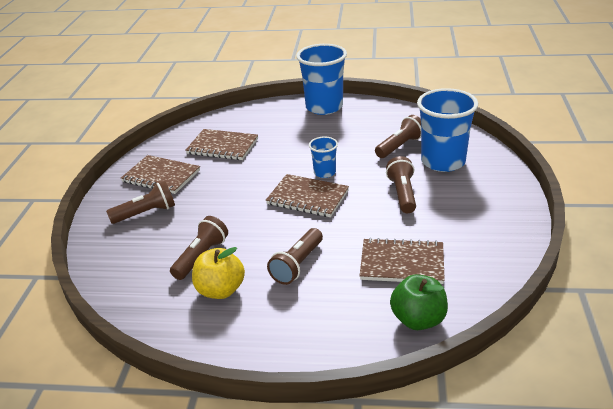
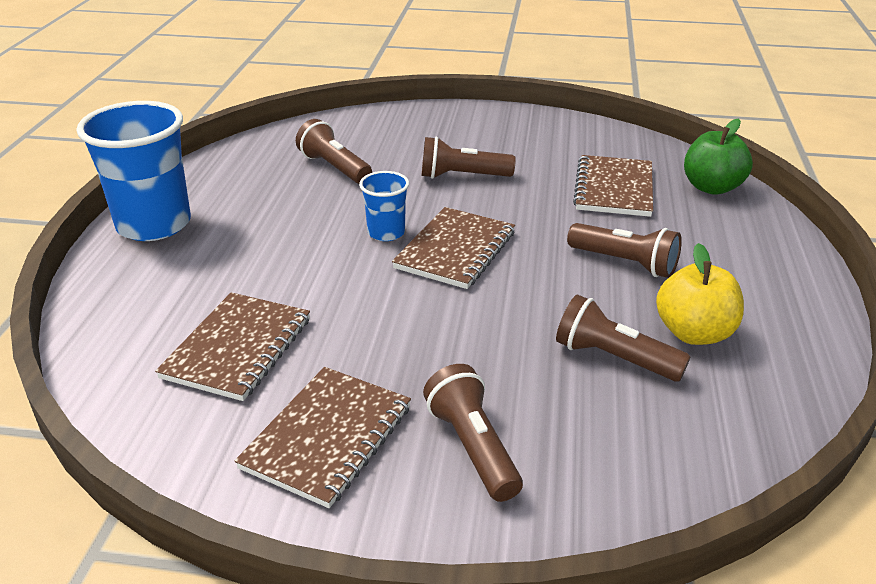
camera: 90 degrees left, 0 degrees up
(443, 161) = (390, 143): blue cup -> none

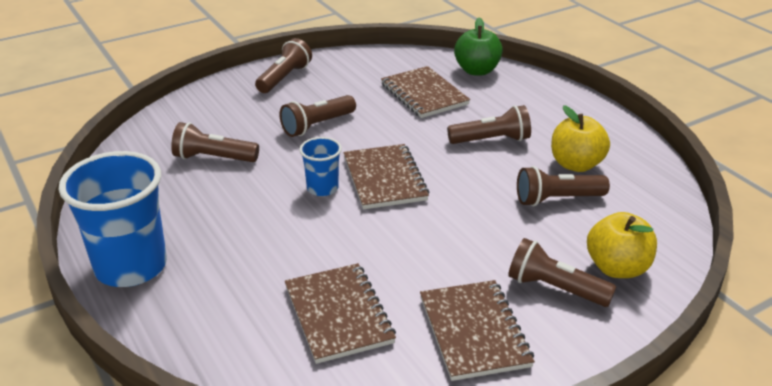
camera: 40 degrees left, 0 degrees up
(493, 124) = (284, 78): none -> brown flashlight
(578, 469) = (617, 268): none -> yellow apple

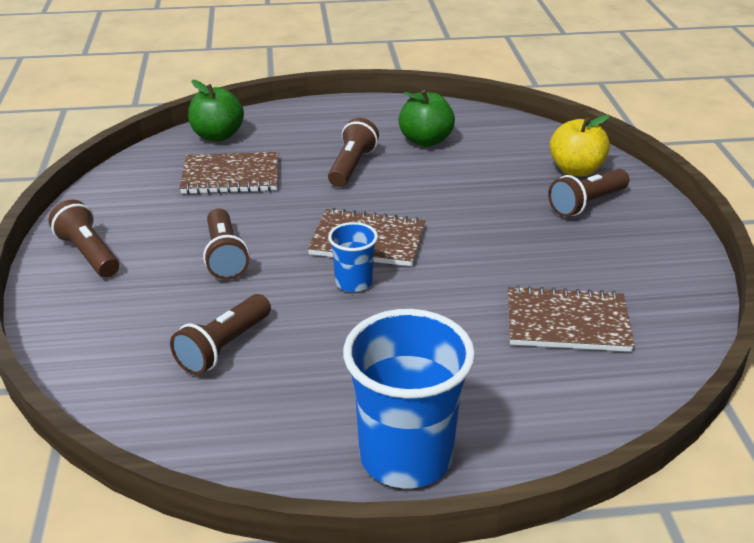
camera: 65 degrees left, 0 degrees up
(474, 331) = (622, 257): brown notebook -> none
(557, 199) = (469, 165): brown flashlight -> none
(576, 164) = (425, 141): yellow apple -> green apple

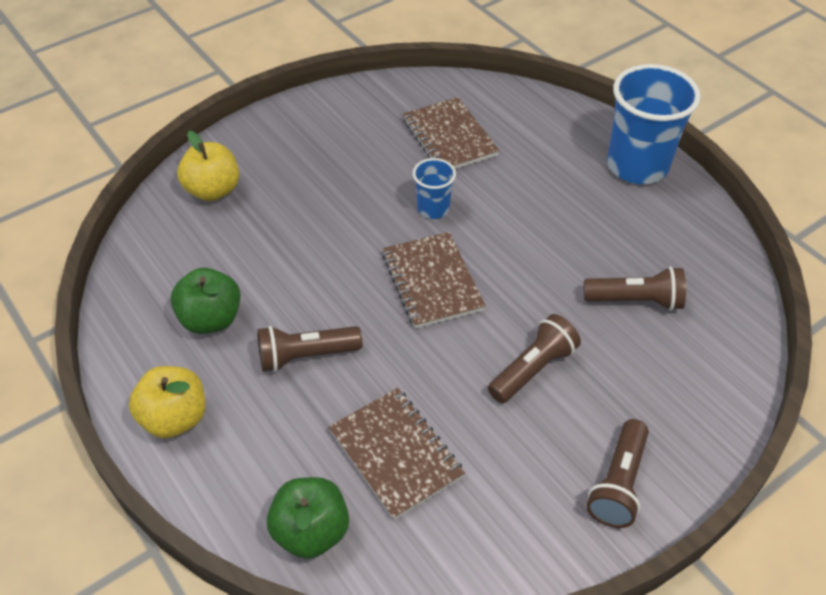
camera: 120 degrees left, 15 degrees up
(352, 114) = (175, 418): none -> yellow apple
(353, 282) = (497, 264): blue cup -> blue cup (433, 209)
(586, 204) = (273, 169): brown flashlight -> none

